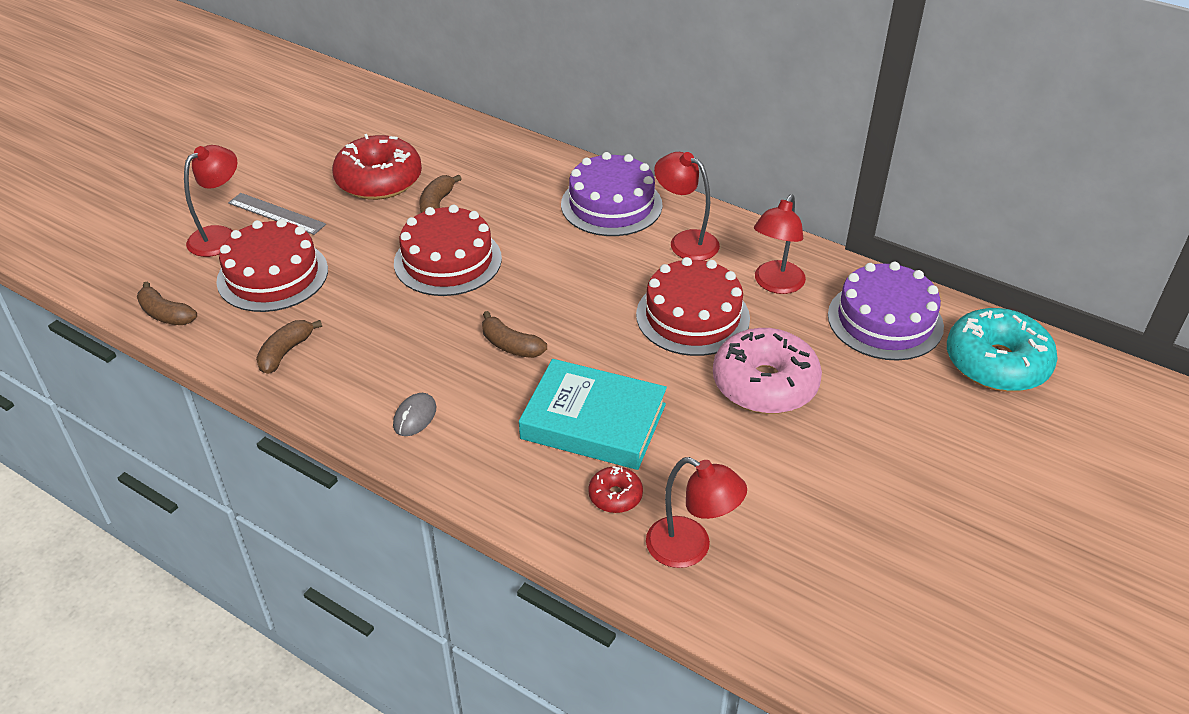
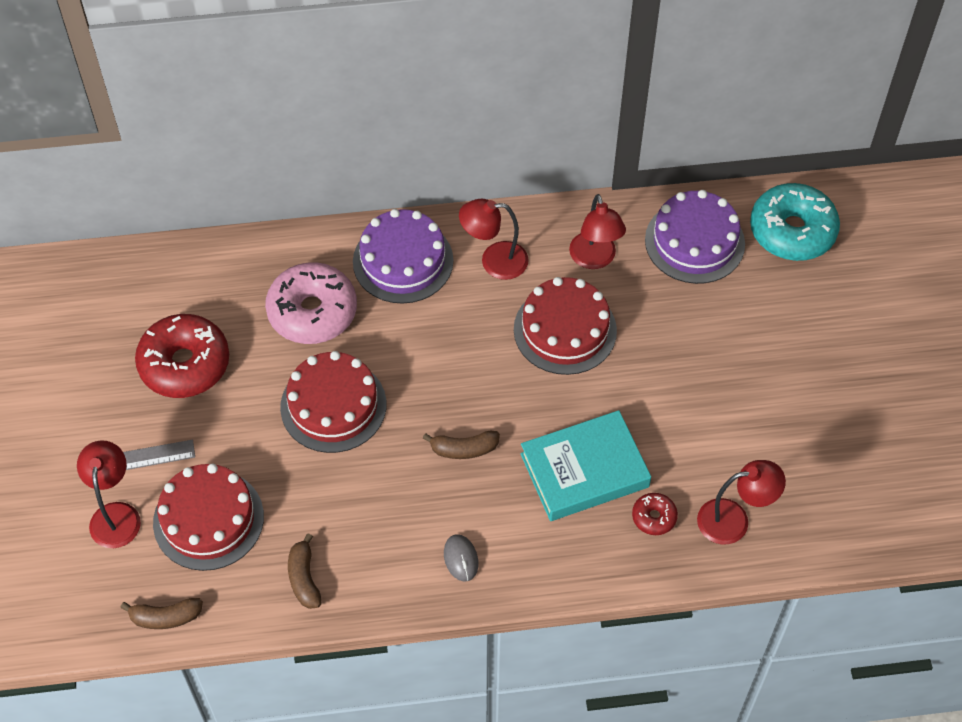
camera: 40 degrees left, 15 degrees up
(437, 204) = (262, 355): brown banana -> none
(764, 384) = (665, 356): pink donut -> pink donut (312, 312)

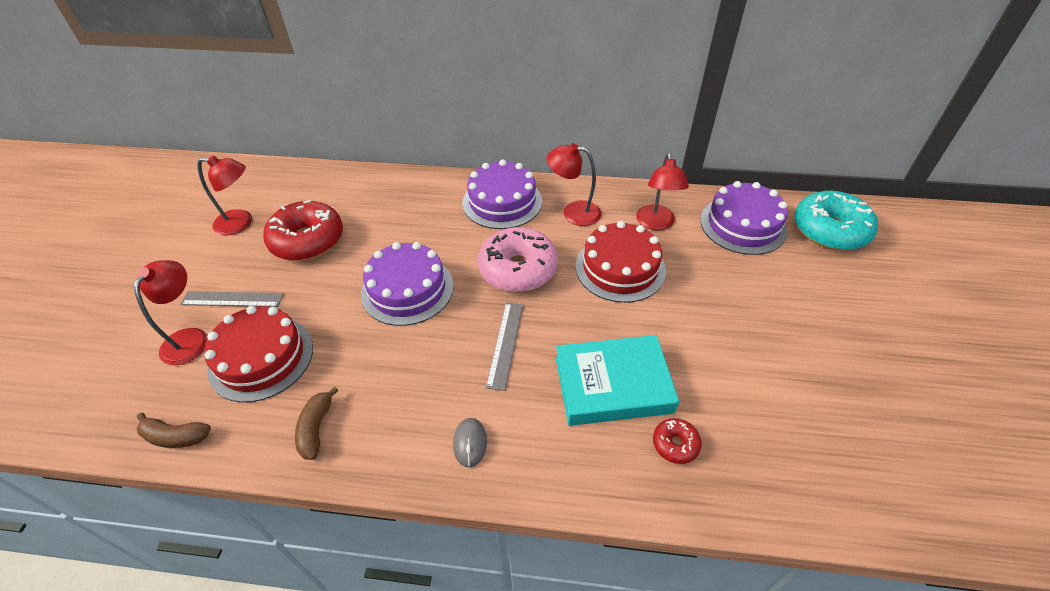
camera: 15 degrees right, 10 degrees down
(312, 312) = (420, 223): pink donut -> pink donut (518, 269)
(333, 405) = (407, 289): red cake -> purple cake
(464, 449) = (505, 344): brown banana -> grey ruler
(734, 520) = (761, 465): red lamp -> red lamp (241, 223)

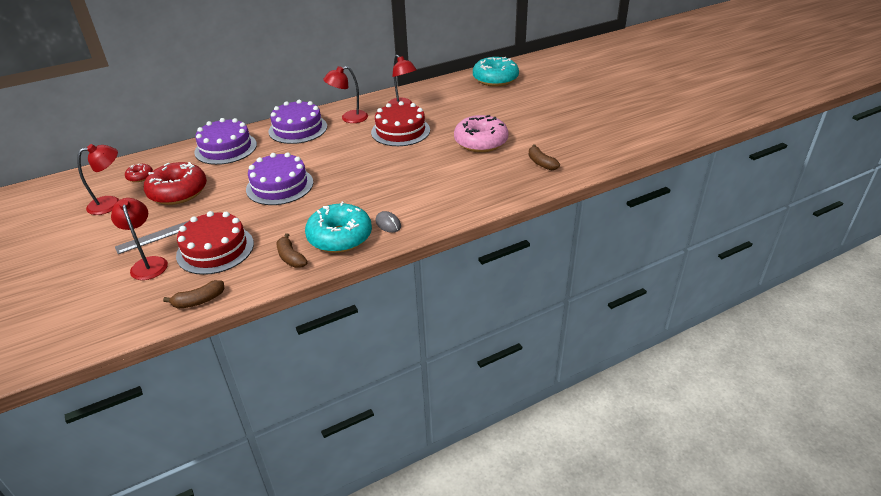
camera: 35 degrees left, 10 degrees down
(396, 429) = (340, 237): none -> turquoise donut
(505, 344) = (367, 183): grey ruler -> none
(518, 269) = (341, 152): pink donut -> pink donut (481, 142)
(613, 385) = (441, 174): turquoise book -> none
(675, 444) = (491, 180): red donut -> red donut (140, 177)
(743, 225) = (450, 91): purple cake -> purple cake (226, 148)
(784, 454) = (541, 163): none -> brown banana

